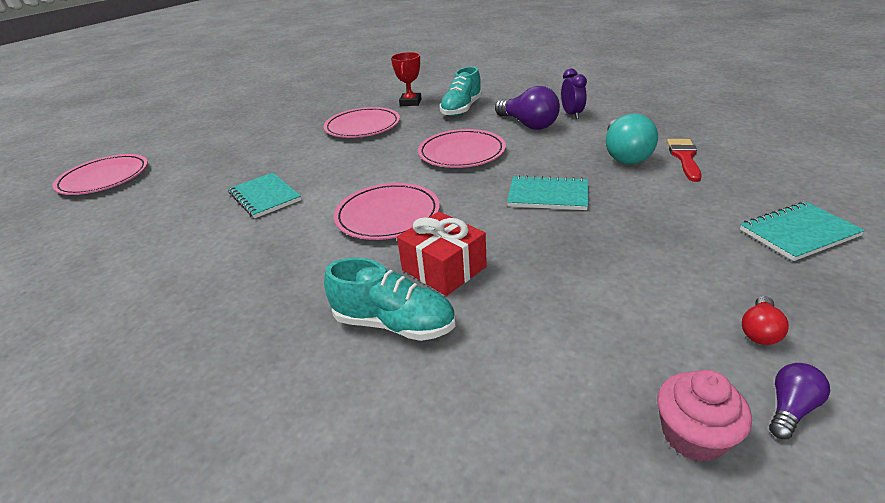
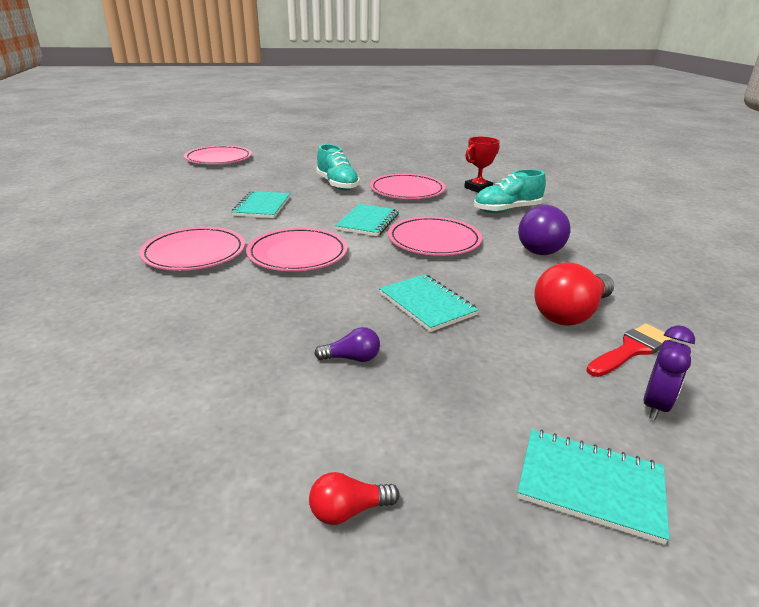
camera: 40 degrees right, 5 degrees down
(294, 267) = (194, 253): none -> pink plate
(386, 163) = (368, 222): none -> turquoise notebook
(394, 324) = (167, 315): turquoise shoe -> turquoise shoe (337, 185)
(444, 268) = (255, 304): red gift -> none
(572, 114) = (599, 257): purple clock -> purple clock (655, 405)
(624, 155) = (571, 314): turquoise light bulb -> red light bulb
(693, 435) = (147, 514): pink cupcake -> none
(790, 408) = (235, 571): purple light bulb -> purple light bulb (352, 358)

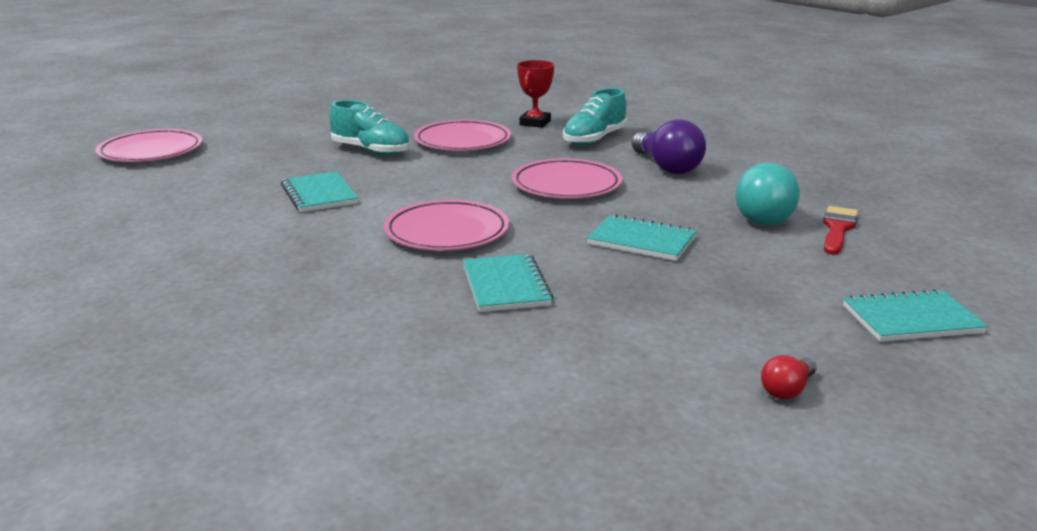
camera: 30 degrees left, 5 degrees down
(194, 253) = (325, 261): pink plate -> none
(352, 358) = (641, 300): purple light bulb -> none
(368, 222) = (471, 183): turquoise notebook -> turquoise notebook (506, 286)
(571, 314) = (764, 215): red light bulb -> turquoise light bulb
(655, 405) = (894, 260): purple clock -> none

